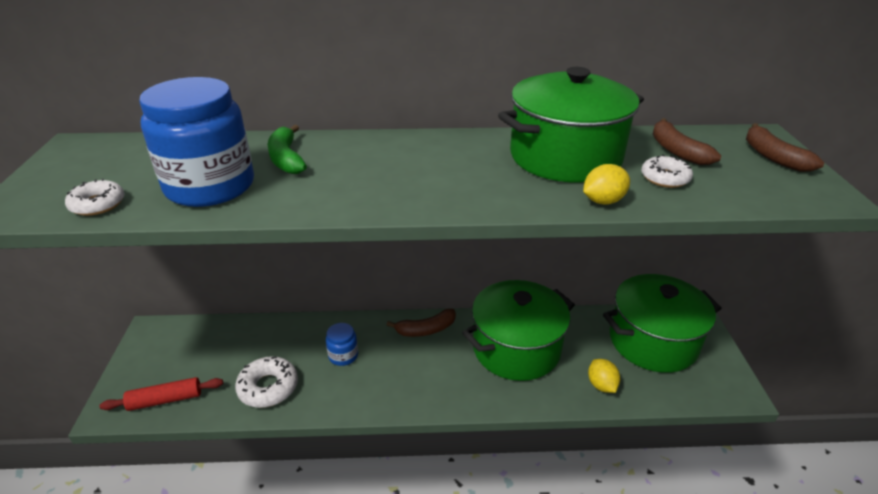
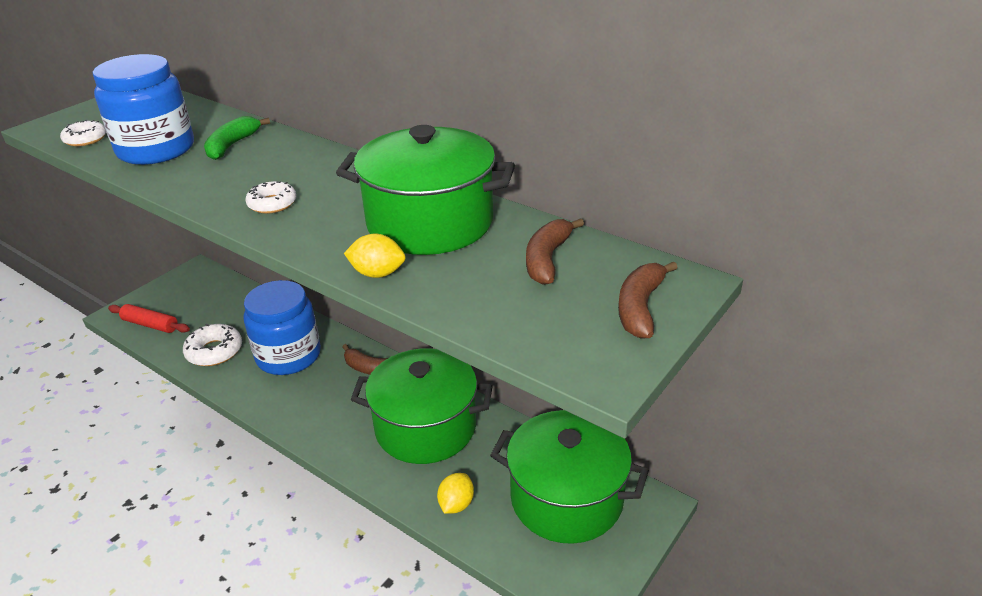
camera: 40 degrees right, 0 degrees up
(343, 355) = (288, 356): blue jar -> blue jar, size x2.16
(665, 178) = (475, 278): white donut -> white donut (272, 204)

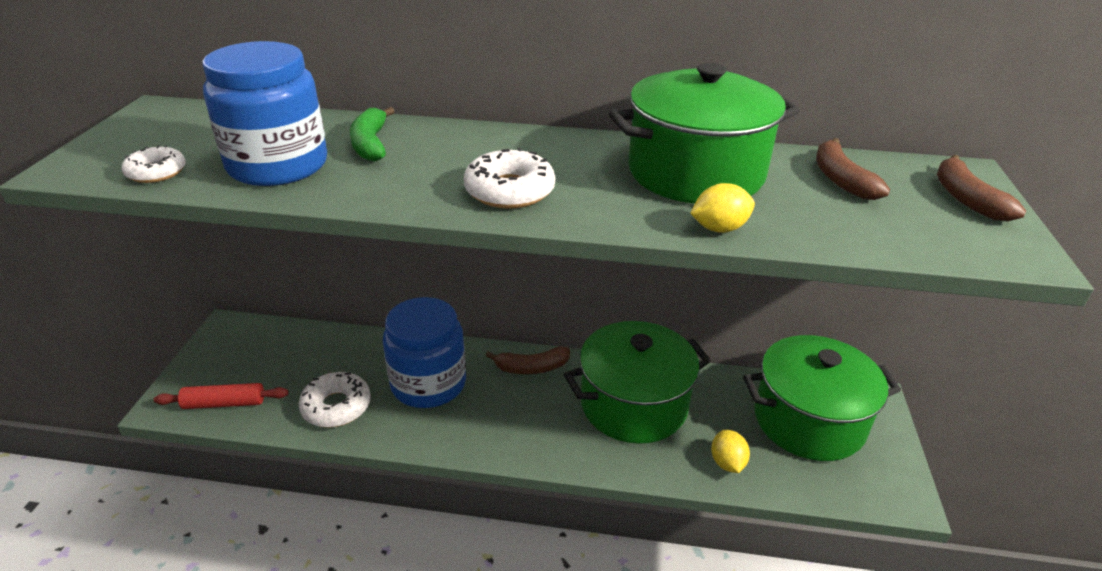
camera: 30 degrees left, 0 degrees up
(272, 204) = (509, 191): white donut -> white donut, size x1.55

